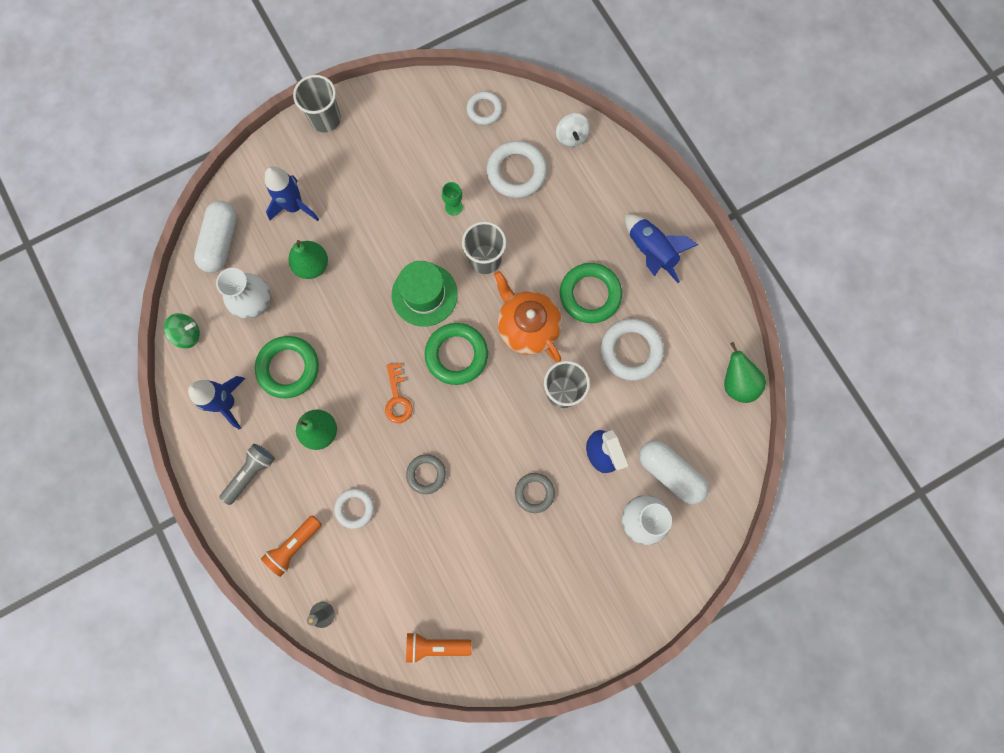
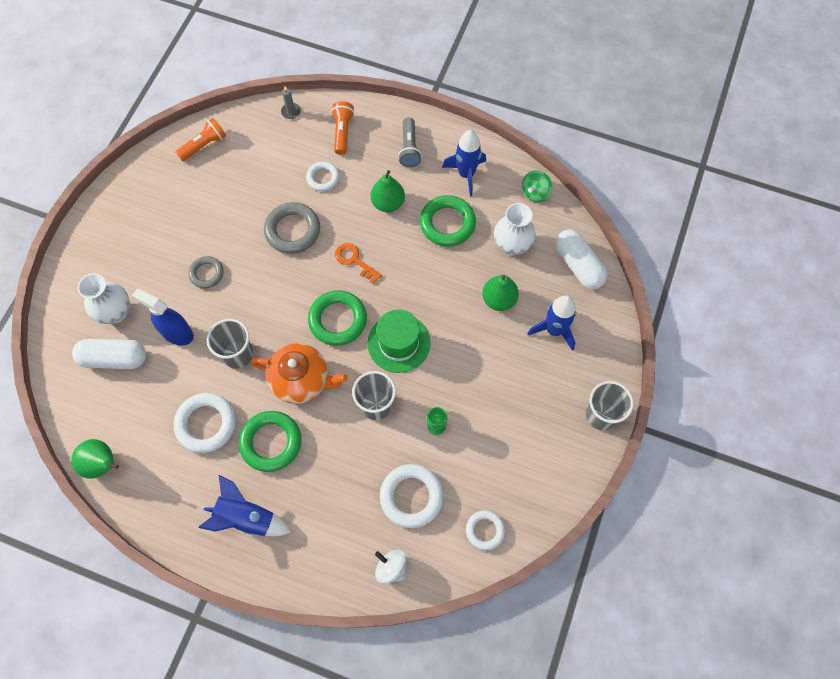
camera: 140 degrees right, 10 degrees down
(426, 474) = (292, 230): grey ring -> grey ring, size x1.65

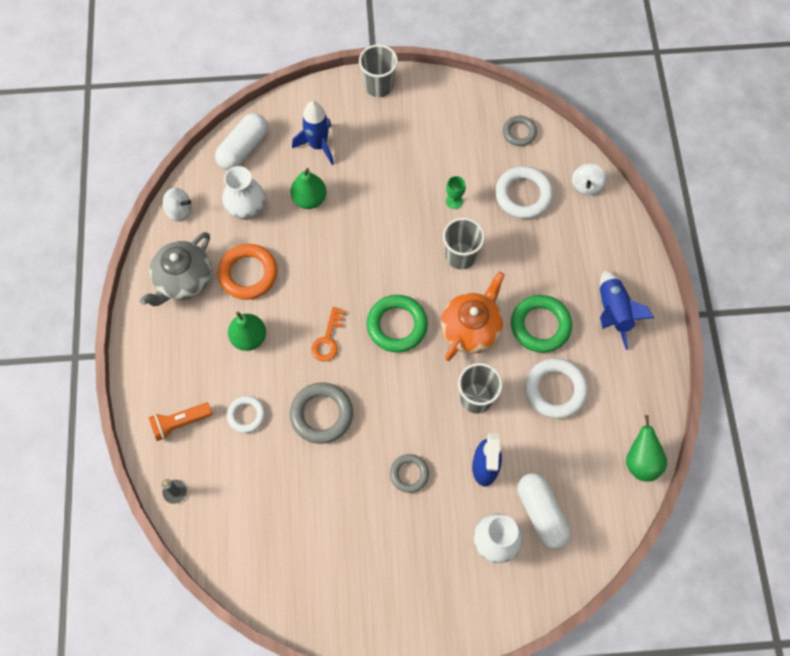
camera: 115 degrees left, 0 degrees up
(204, 145) = (258, 565): orange flashlight -> none
(301, 380) = (471, 329): orange teapot -> orange teapot turned 45 degrees clockwise
(399, 343) = (393, 263): green hat -> none
(409, 148) = (173, 346): grey flashlight -> none
(447, 223) = (248, 274): green ring -> orange ring
(466, 174) = (183, 280): blue rocket -> grey teapot
(485, 530) = (519, 132): white ring -> grey ring
(535, 193) = (179, 211): green spinning top -> white spinning top

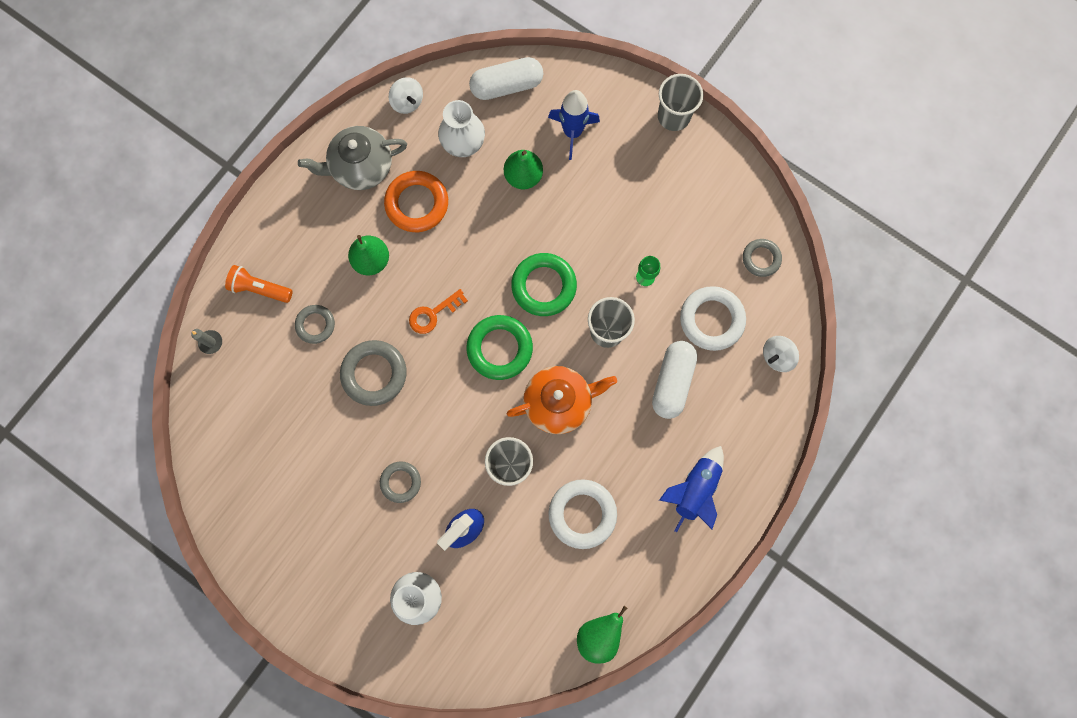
camera: 40 degrees right, 10 degrees up
(246, 415) = (315, 325): white ring -> grey ring
(540, 325) = (620, 448): green ring -> green ring (544, 286)
(541, 513) = (477, 605): white capsule -> white capsule (672, 382)

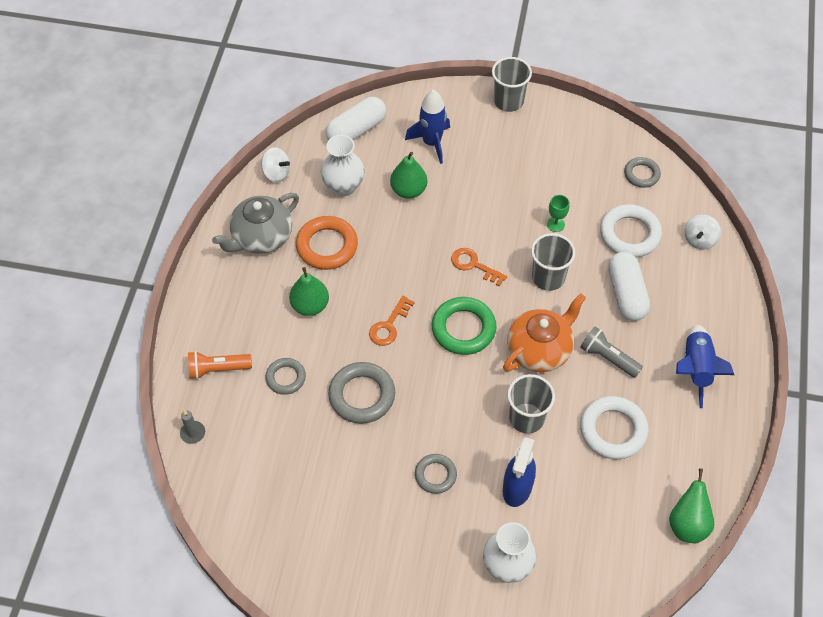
camera: 25 degrees left, 20 degrees down
(544, 286) = (474, 265): green ring -> orange key
(618, 440) = (608, 358): none -> grey flashlight

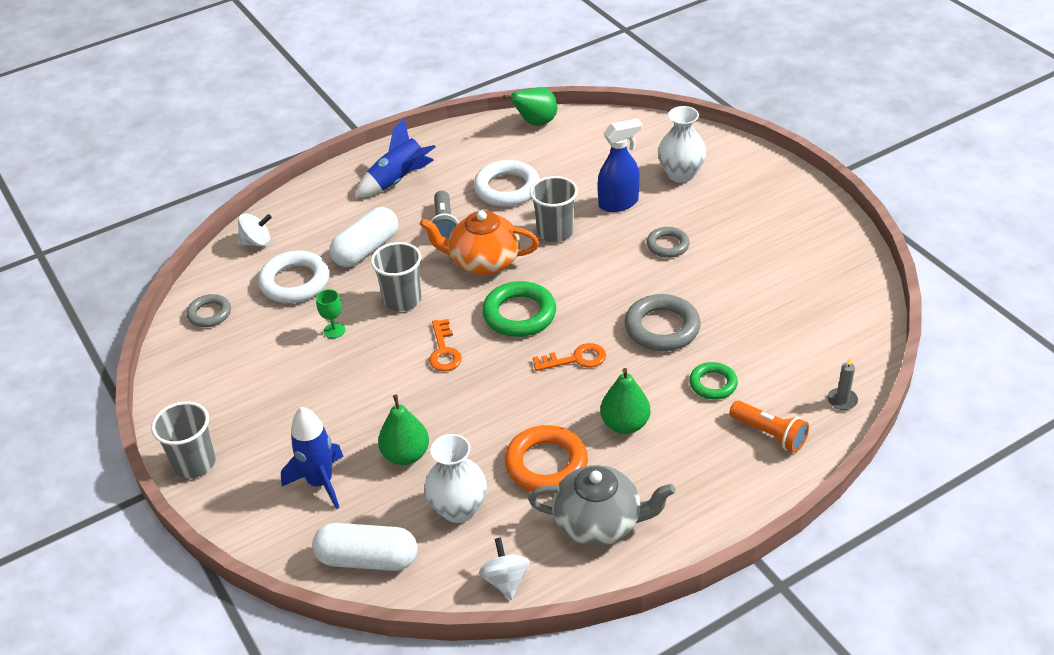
camera: 130 degrees left, 15 degrees down
(286, 378) = (713, 384): grey ring -> green ring

